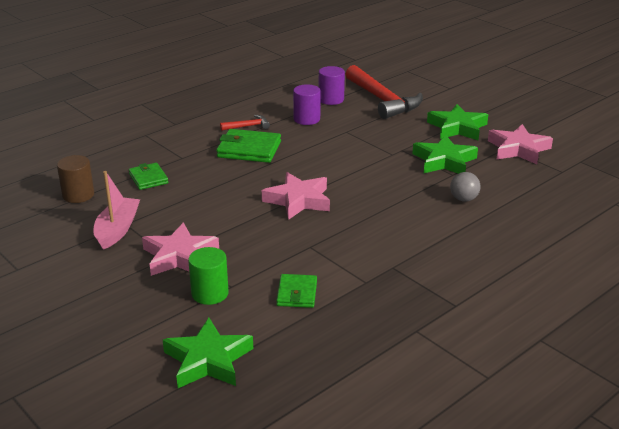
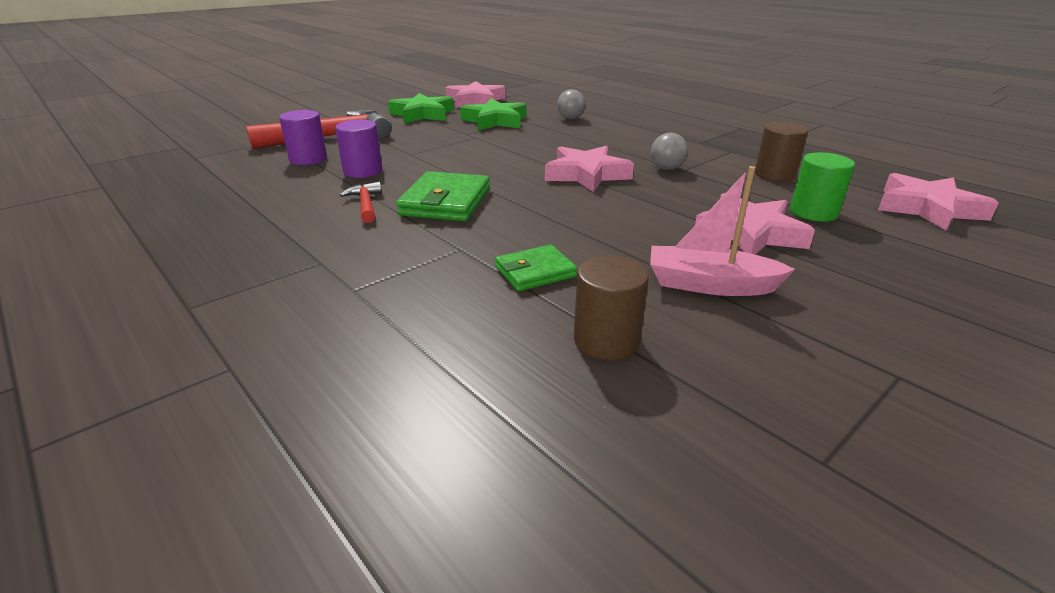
camera: 90 degrees left, 0 degrees up
(208, 360) = (927, 208): green star -> pink star
(297, 293) = (774, 174): green wallet -> brown cylinder
(313, 238) = (667, 168): none -> grey ball

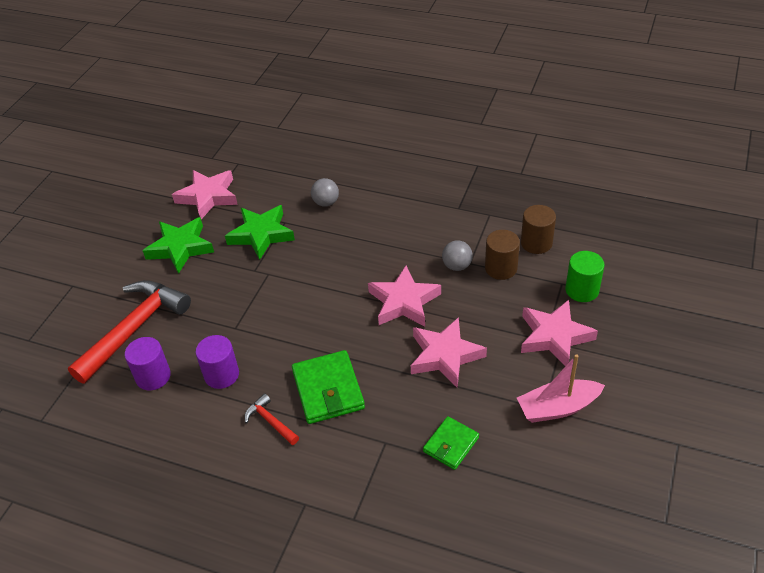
camera: 25 degrees left, 15 degrees up
(606, 340) = (530, 488): brown cylinder -> brown cylinder (501, 268)
(927, 208) = (647, 253): pink star -> pink star (445, 355)

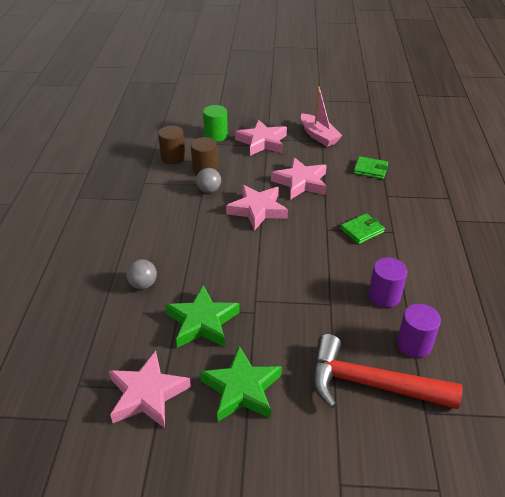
camera: 110 degrees left, 5 degrees down
(270, 421) = (408, 253): red hammer -> none
(328, 390) = (362, 230): green wallet -> green wallet, size x0.62

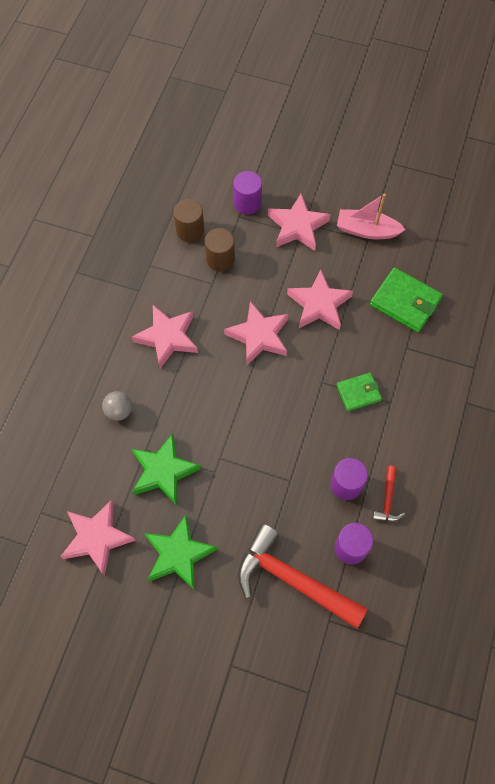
camera: 15 degrees right, 25 degrees up
(175, 225) = (167, 338): none -> pink star
(209, 190) = (216, 293): grey ball -> none
(216, 135) = (247, 203): green cylinder -> purple cylinder
(318, 136) = (367, 230): pink boat -> pink boat turned 120 degrees clockwise
(370, 170) = (405, 302): green wallet -> green wallet, size x1.61
(428, 299) = (387, 499): none -> red hammer

